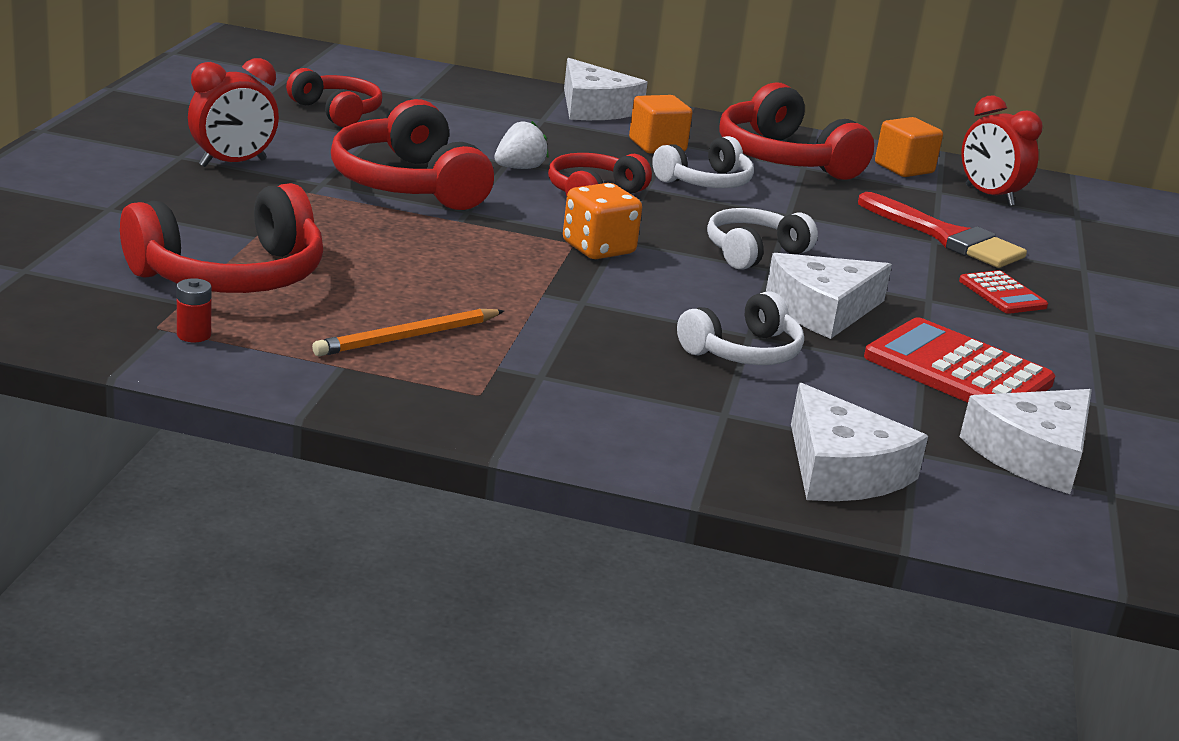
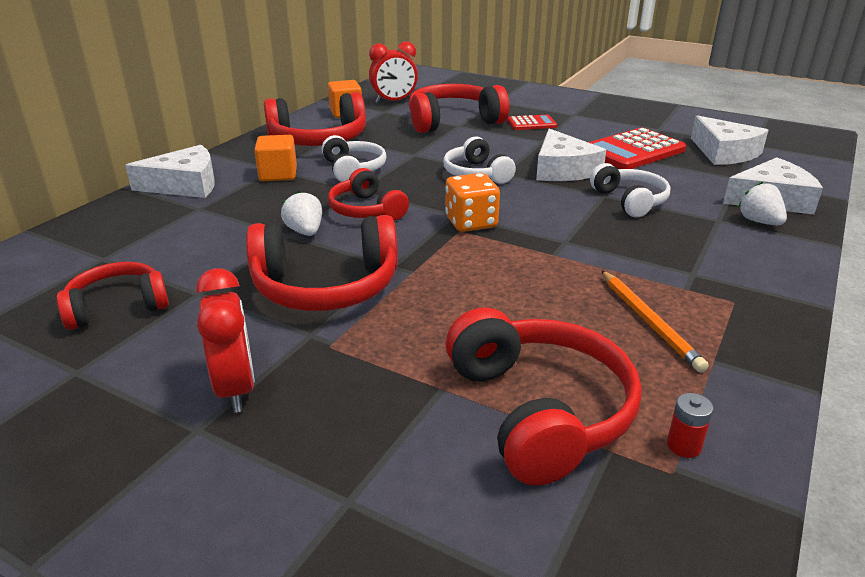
camera: 70 degrees left, 5 degrees up
(740, 445) = (759, 222): none -> white strawberry
(946, 237) = (453, 121): red brush -> red headphones

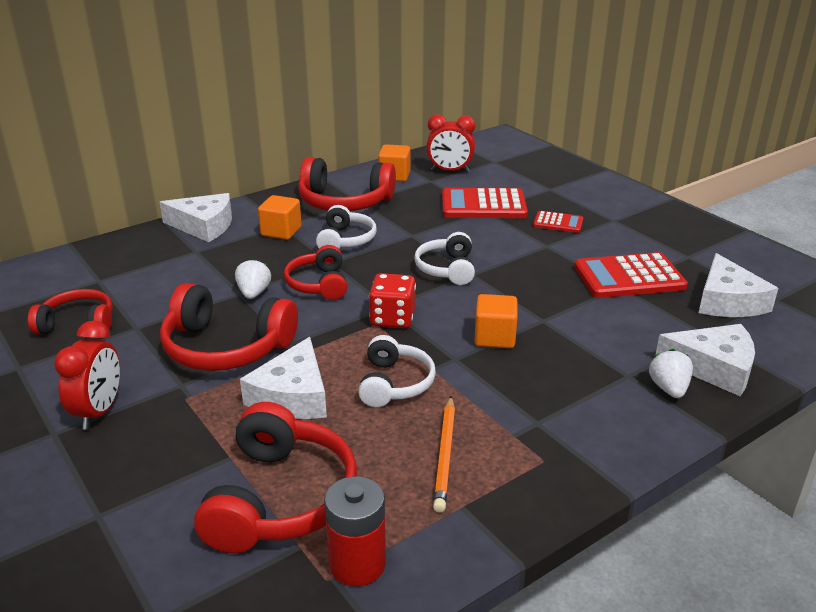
camera: 25 degrees right, 0 degrees up
(453, 121) = (483, 205): red headphones -> red calculator
(471, 223) = (392, 318): orange dice -> red dice
(562, 169) = (533, 282): white cheese -> white cheese (292, 396)
(579, 217) = (494, 337): none -> orange cube
(630, 201) = (561, 332): white headphones -> white headphones (394, 383)
(683, 445) = (357, 564): red battery -> red battery, size x1.97

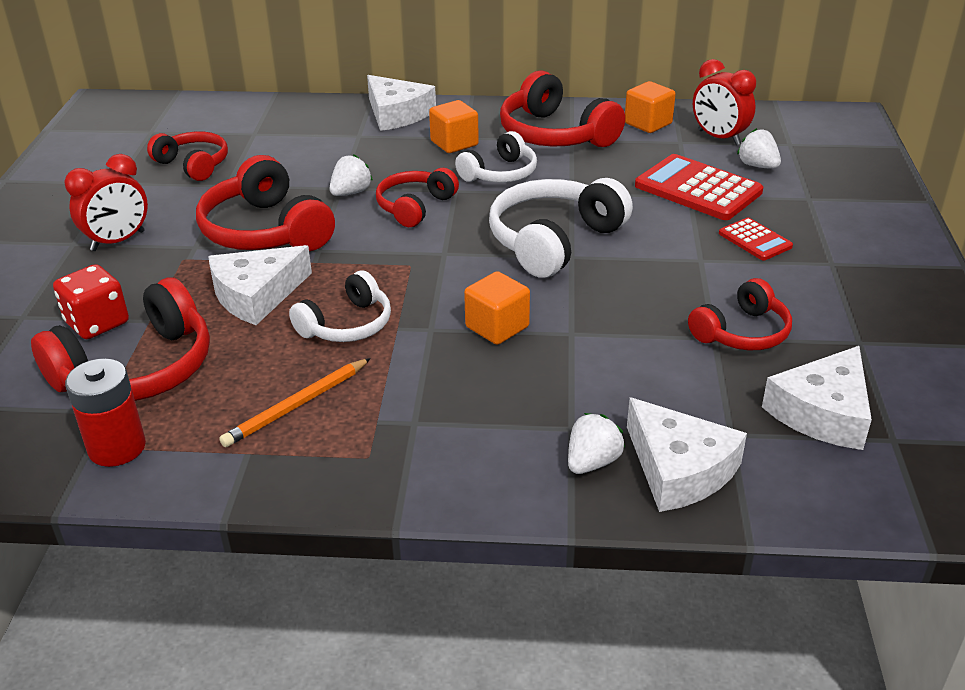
camera: 40 degrees right, 5 degrees up
(392, 318) = (431, 266): red dice -> red dice (97, 323)
(447, 269) = (554, 241): white headphones -> white headphones, size x1.62
(496, 180) = (757, 166): none -> white strawberry
(629, 277) = (742, 332): red calculator -> red headphones

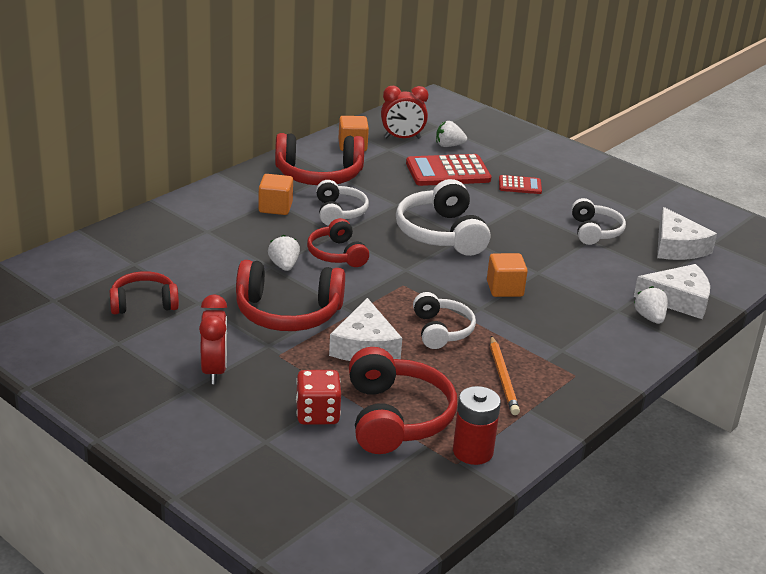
camera: 55 degrees left, 5 degrees down
(397, 114) = (199, 206): white cheese -> none
(742, 332) = (594, 231): red headphones -> white headphones

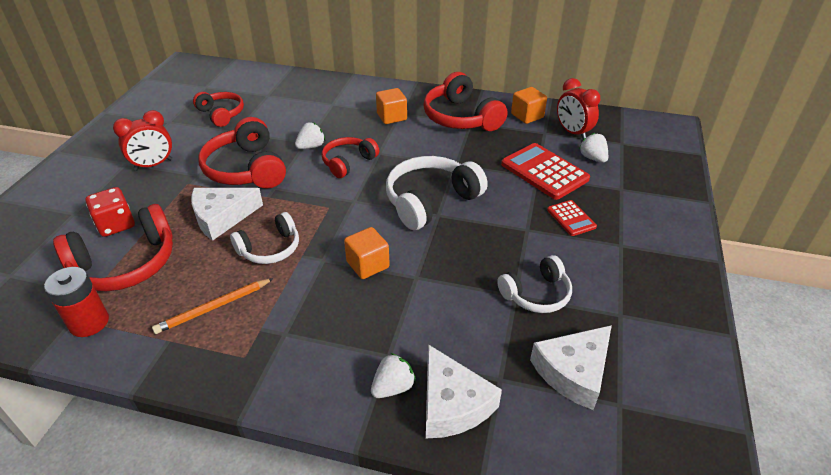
camera: 65 degrees right, 10 degrees up
(339, 212) = (413, 143): white headphones -> none

